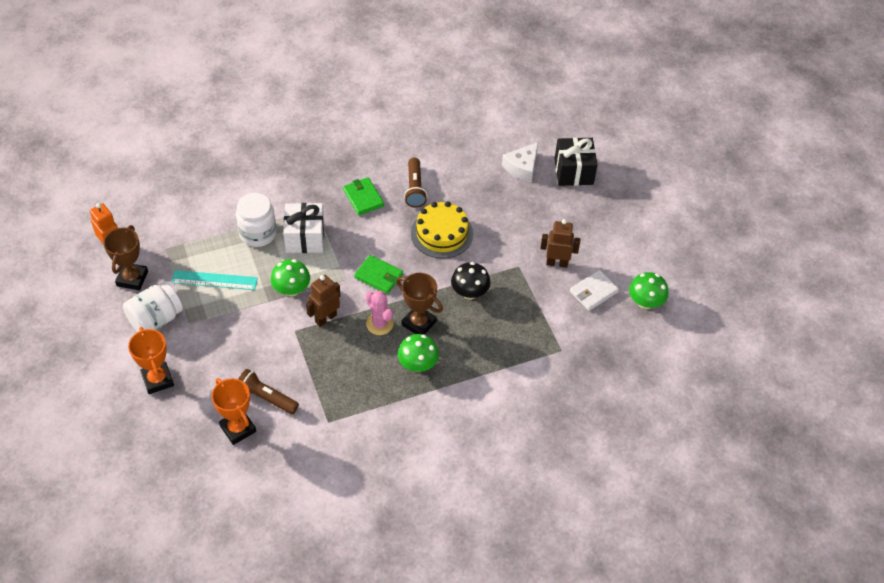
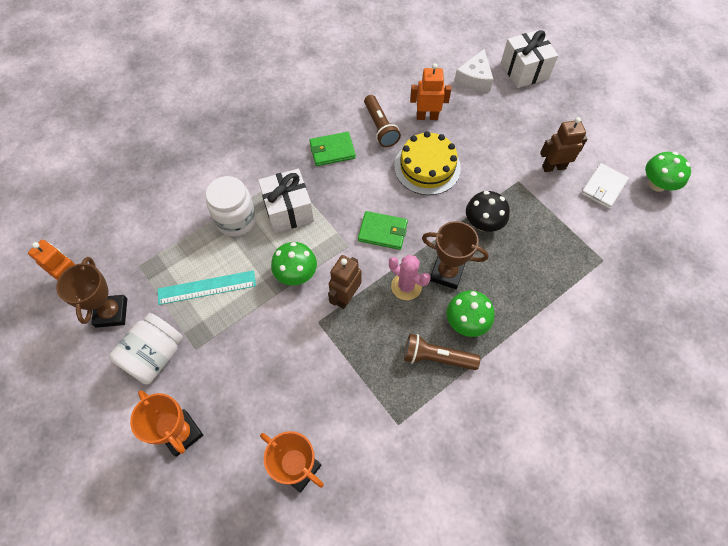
camera: 15 degrees left, 10 degrees up
(266, 397) = (317, 416): brown flashlight -> brown flashlight (436, 357)
(363, 198) = (332, 150): green wallet -> green wallet turned 60 degrees counterclockwise
(462, 190) = (427, 116): none -> orange robot
(573, 171) = (524, 71): black gift -> white gift

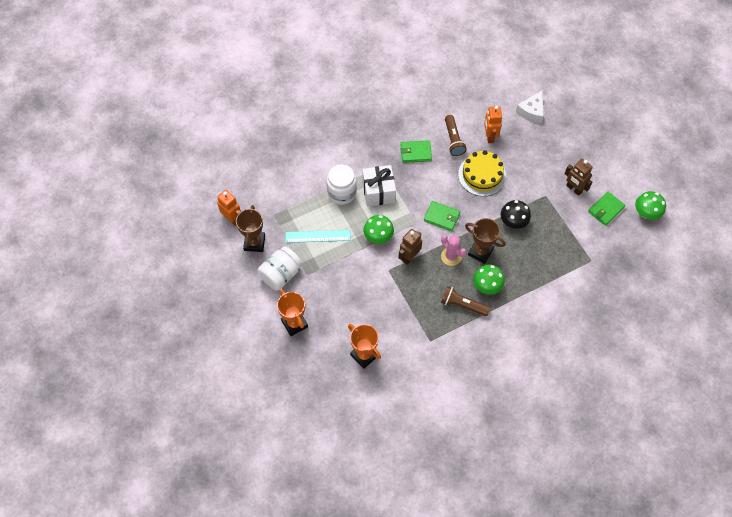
camera: 10 degrees right, 0 degrees up
(427, 116) = (489, 136): orange robot -> orange robot turned 105 degrees counterclockwise
(524, 71) = (571, 110): white gift -> none
(553, 167) = (574, 189): brown robot -> brown robot turned 135 degrees counterclockwise
(603, 187) = (606, 209): white wallet -> green wallet

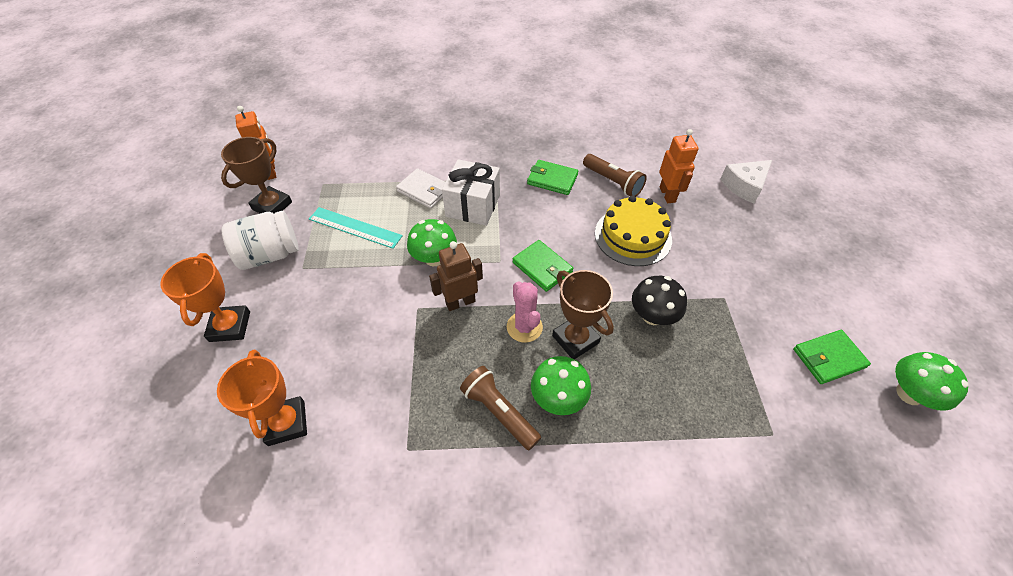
camera: 25 degrees right, 10 degrees down
(342, 193) = (424, 190): white jar -> white wallet
(453, 140) = (613, 182): brown flashlight -> brown flashlight turned 60 degrees counterclockwise
(489, 136) = (667, 194): orange robot -> orange robot turned 150 degrees clockwise
(574, 189) = (778, 306): brown robot -> none

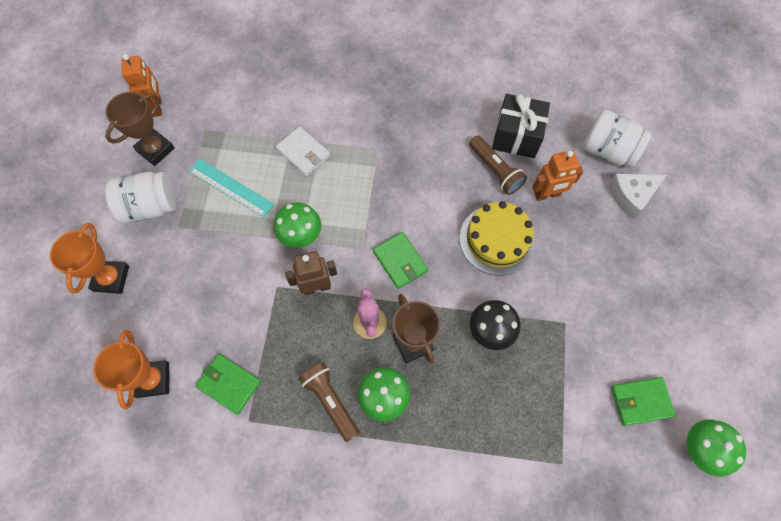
camera: 10 degrees right, 15 degrees up
(473, 205) = (348, 179): white gift -> none
(552, 179) = (434, 158): green wallet -> green wallet (229, 384)
(624, 154) = (516, 136): none -> black gift
(667, 194) = (547, 195): orange robot -> orange robot turned 75 degrees clockwise
(710, 155) = (608, 151): none -> white jar

